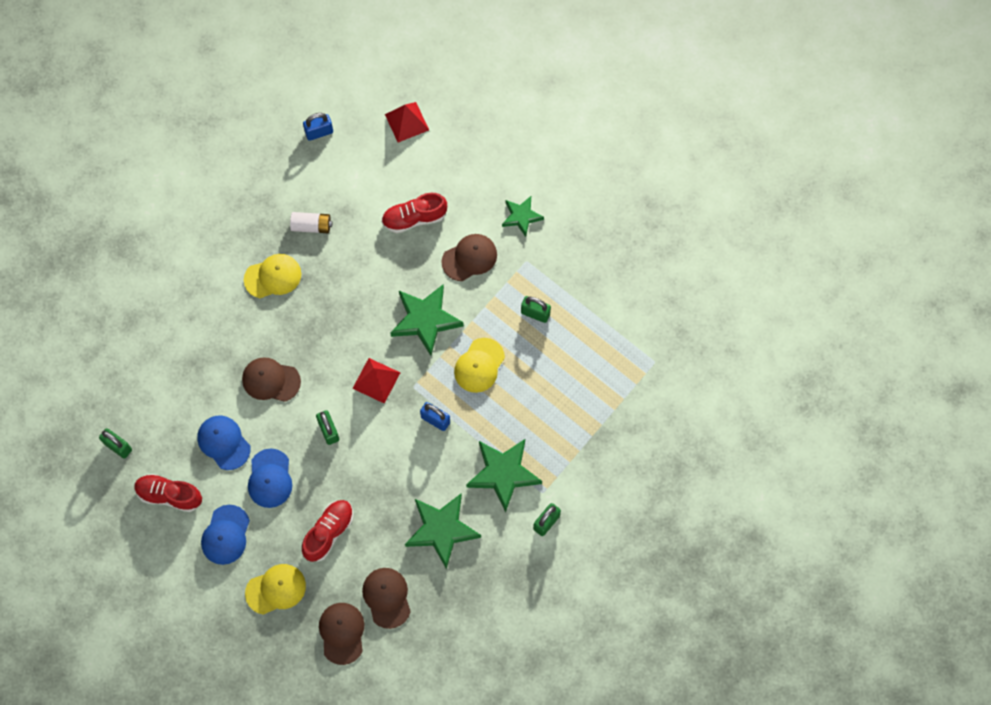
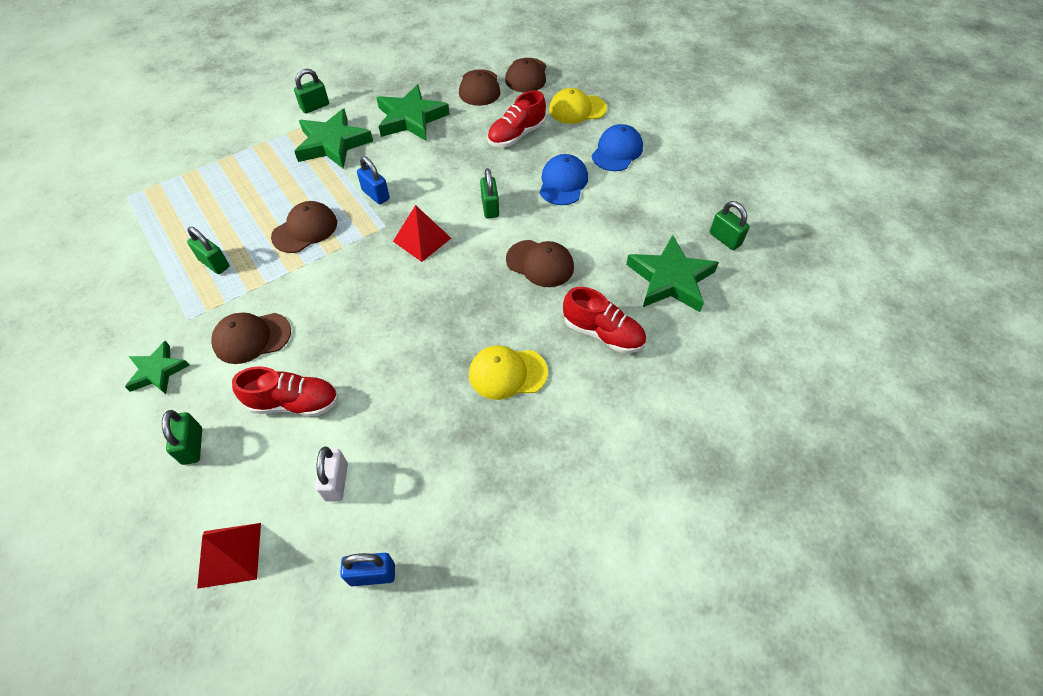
camera: 165 degrees left, 15 degrees down
(169, 495) = (670, 189): red shoe -> red shoe (603, 333)
(223, 442) = (606, 220): blue cap -> none
(311, 226) = (435, 427): white battery -> none
(362, 176) = (336, 482): none -> white padlock
(425, 320) = (340, 284): green star -> green star (670, 279)
(466, 174) = (192, 446): none -> green padlock
(479, 365) = (305, 229): yellow cap -> brown cap

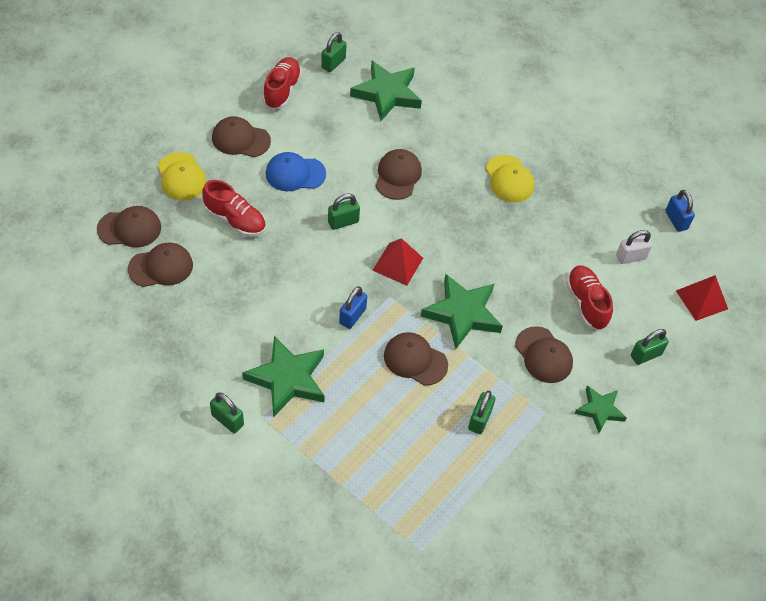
camera: 110 degrees left, 0 degrees up
(411, 118) = (228, 318): green star -> green star (462, 313)
(603, 333) = (453, 129): red shoe -> red shoe (282, 90)
(617, 151) = (240, 139): blue cap -> brown cap

